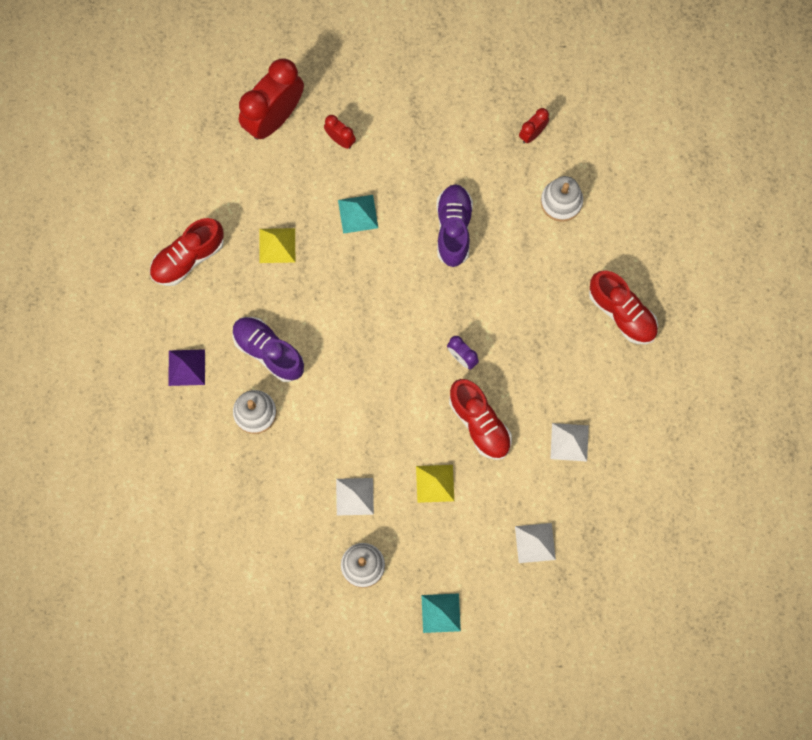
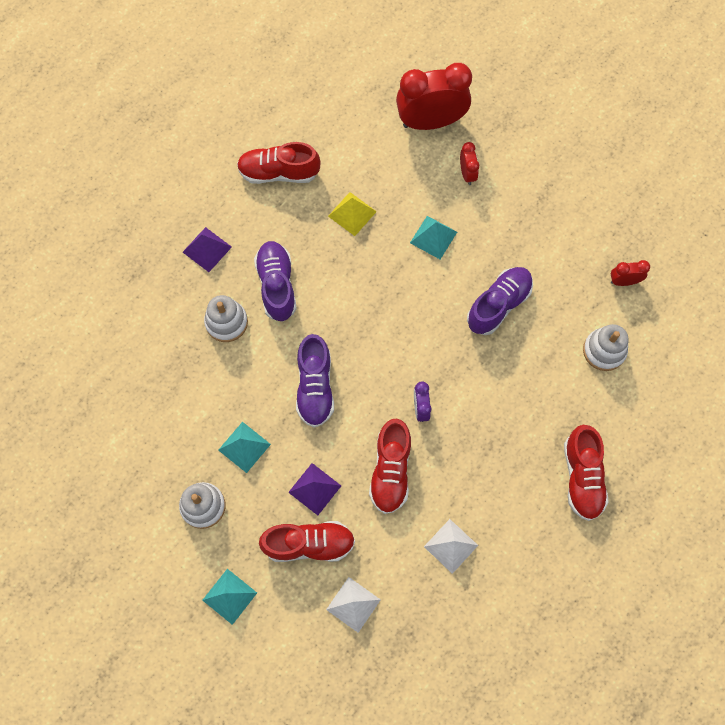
camera: 40 degrees right, 5 degrees down
(354, 496) = (244, 447): white pyramid -> turquoise pyramid
(368, 407) = (315, 387): none -> purple shoe
(435, 483) = (314, 489): yellow pyramid -> purple pyramid
(466, 527) = (309, 544): none -> red shoe

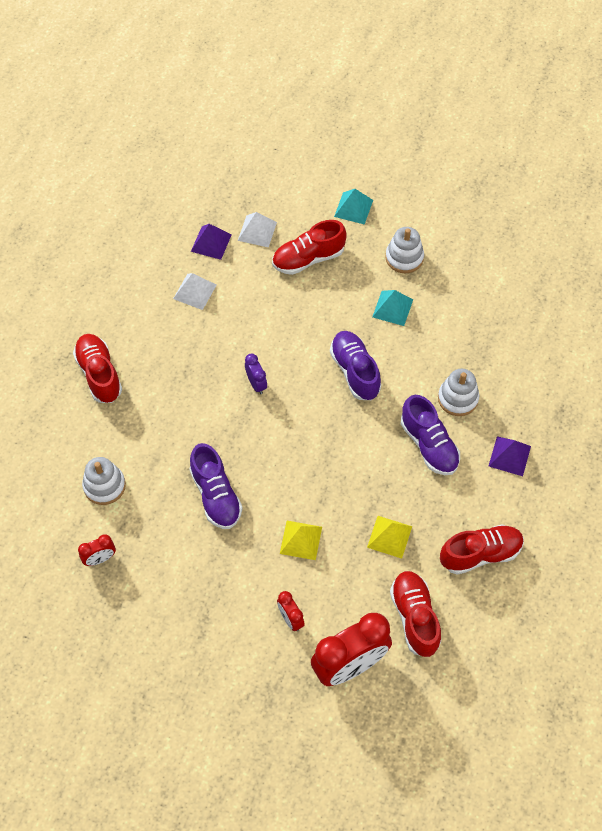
camera: 160 degrees right, 10 degrees down
(314, 489) = (321, 296): purple pyramid -> purple pyramid (211, 242)
(390, 471) = (264, 328): red shoe -> red shoe (415, 617)
(433, 237) = (301, 540): turquoise pyramid -> yellow pyramid
(498, 305) = (216, 495): purple shoe -> purple shoe turned 45 degrees counterclockwise

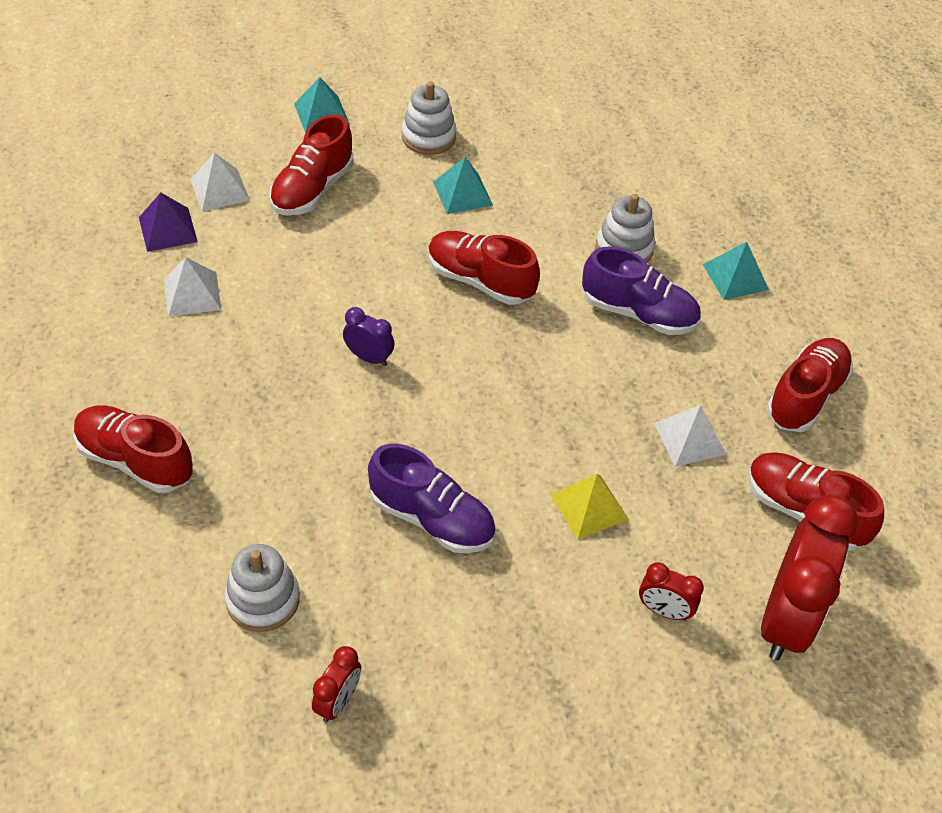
camera: 40 degrees left, 10 degrees down
(355, 371) = (480, 281): purple shoe -> red shoe
(389, 537) = (689, 438): yellow pyramid -> white pyramid
(509, 456) = (735, 277): purple pyramid -> turquoise pyramid

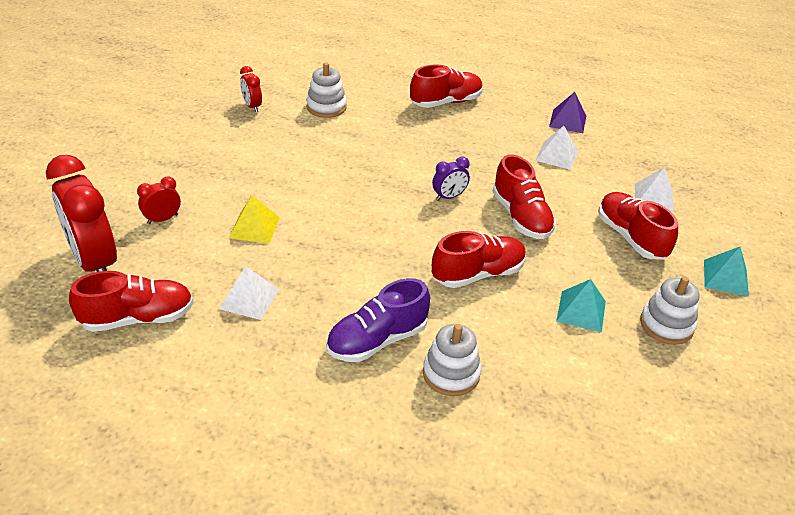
camera: 125 degrees right, 10 degrees down
(168, 229) = (624, 166): purple pyramid -> purple pyramid (568, 121)
(432, 518) = (313, 170): purple shoe -> none
(735, 277) = (361, 429): turquoise pyramid -> none
(805, 396) = (211, 387): red shoe -> red shoe (521, 217)

